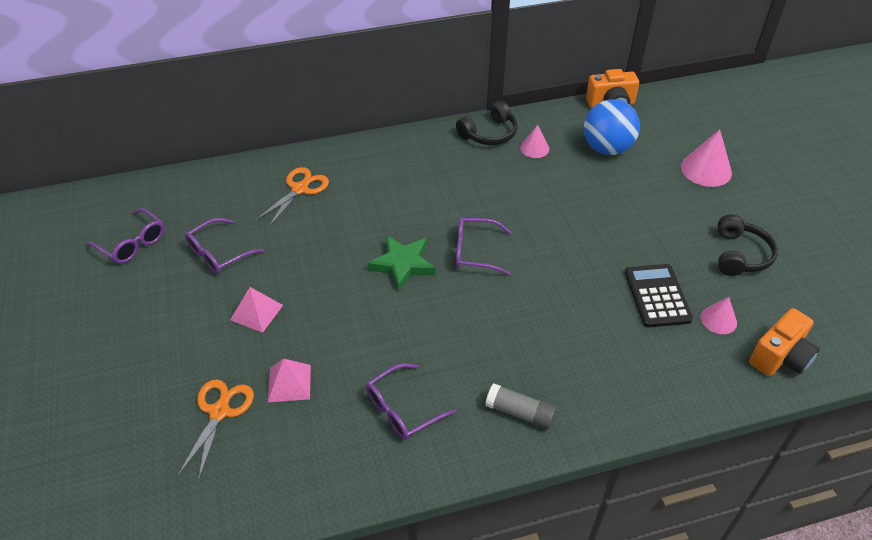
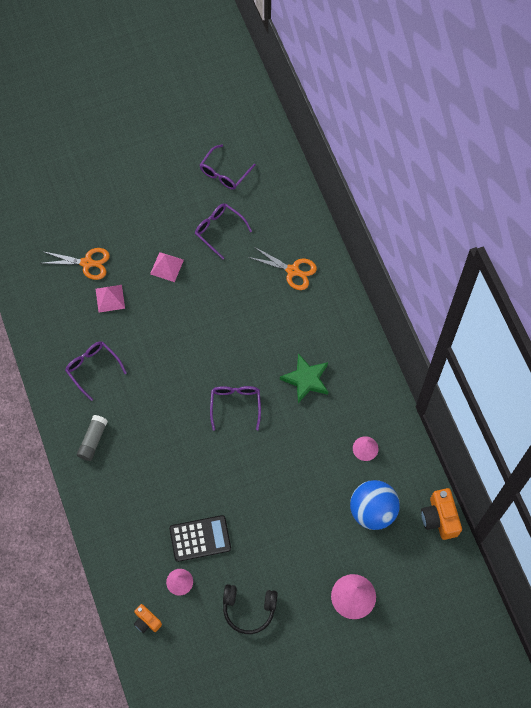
camera: 85 degrees right, 20 degrees up
(402, 264) = (218, 355): green star -> green star (306, 379)
(489, 133) = (381, 410): black headphones -> none
(780, 357) = (147, 621): orange camera -> orange camera, size x0.60

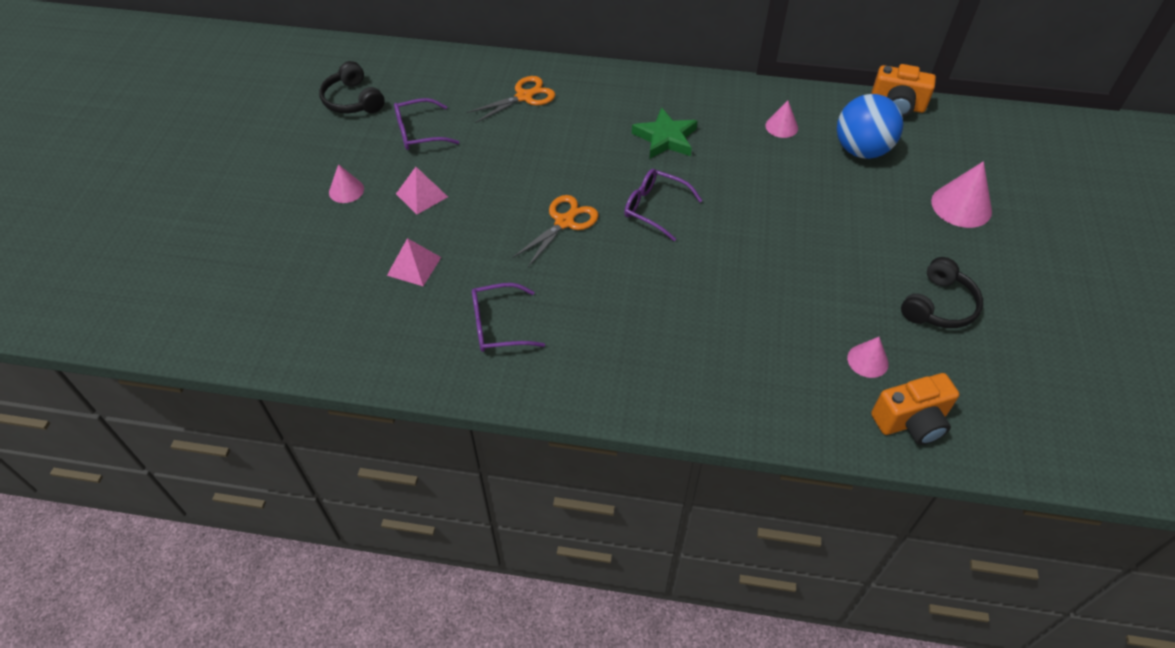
camera: 60 degrees left, 15 degrees down
(87, 263) = (343, 268): orange scissors -> orange scissors (564, 222)
(93, 440) = (604, 370): grey glue stick -> none
(146, 223) = (346, 190): none -> pink cone
(147, 621) = (911, 421): orange camera -> orange camera, size x1.67
(200, 538) = (815, 314): black calculator -> none
(224, 173) = (353, 100): purple glasses -> black headphones

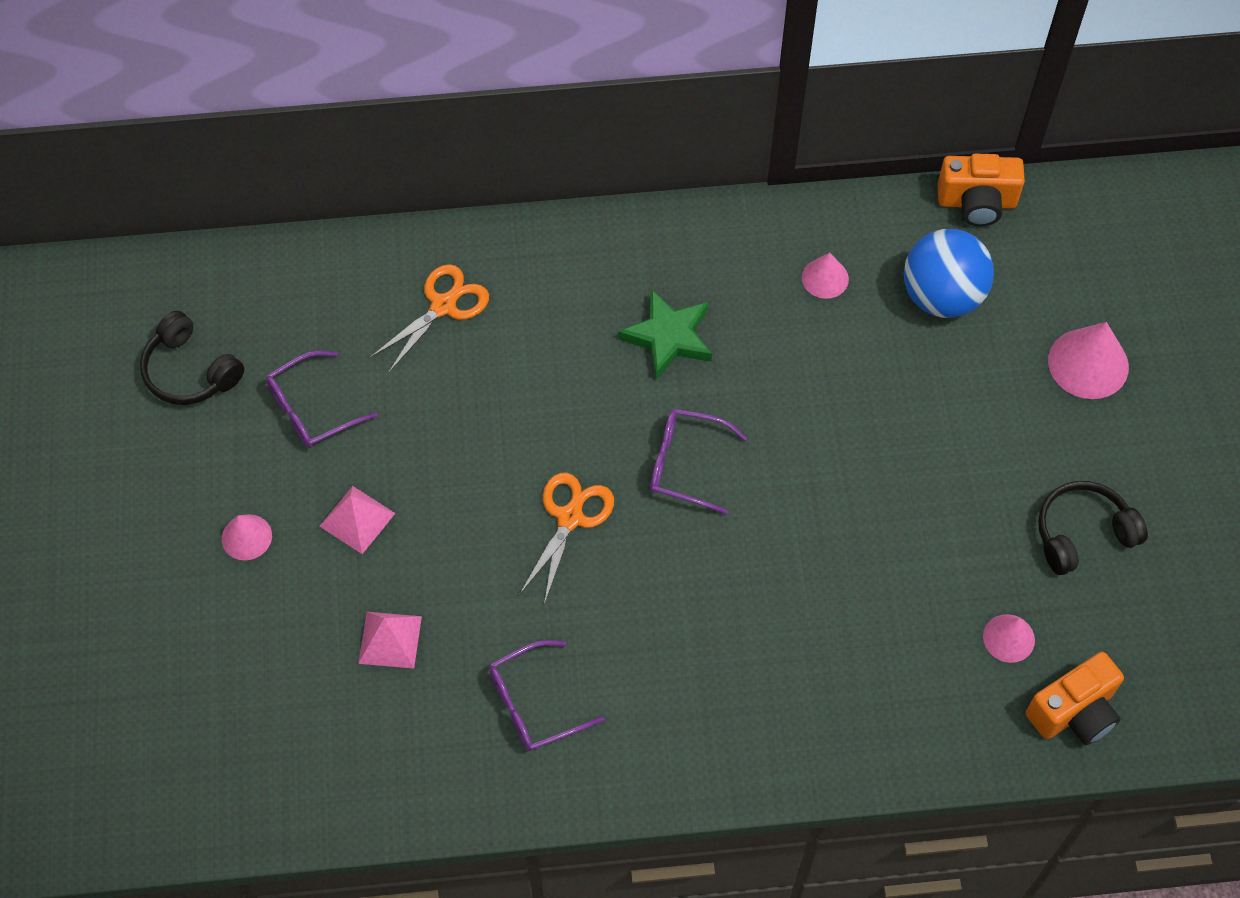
camera: 15 degrees left, 10 degrees up
(939, 305) = (1082, 533): black headphones -> black headphones turned 135 degrees counterclockwise

